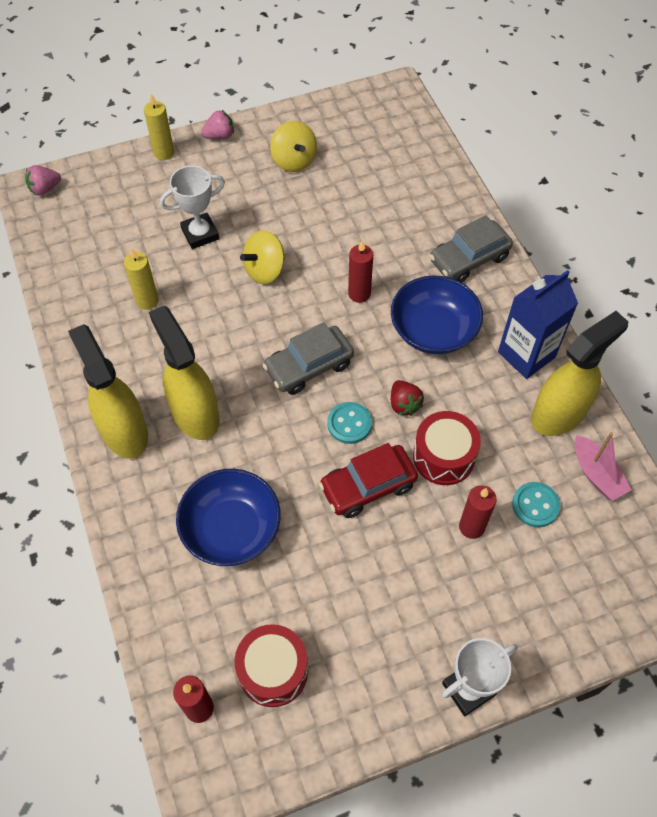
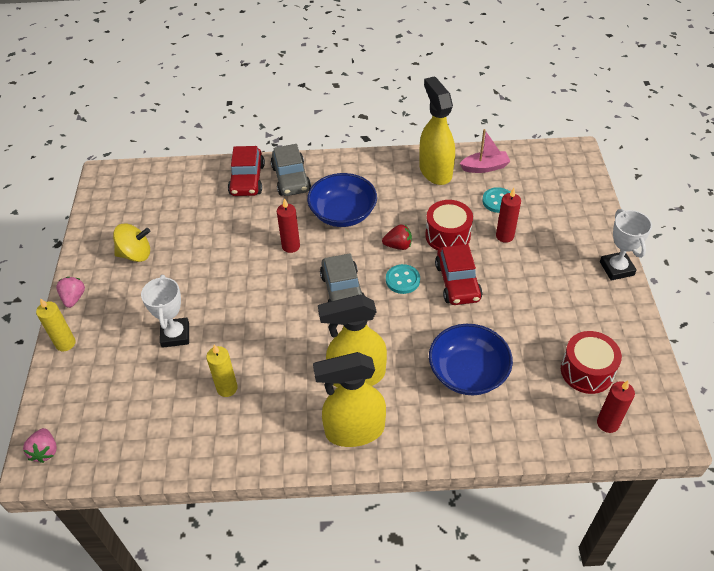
camera: 70 degrees left, 10 degrees down
(265, 270) = (238, 298): yellow spinning top -> none
(447, 217) = (247, 179): none -> red car
(526, 354) = (384, 173): blue carton -> none

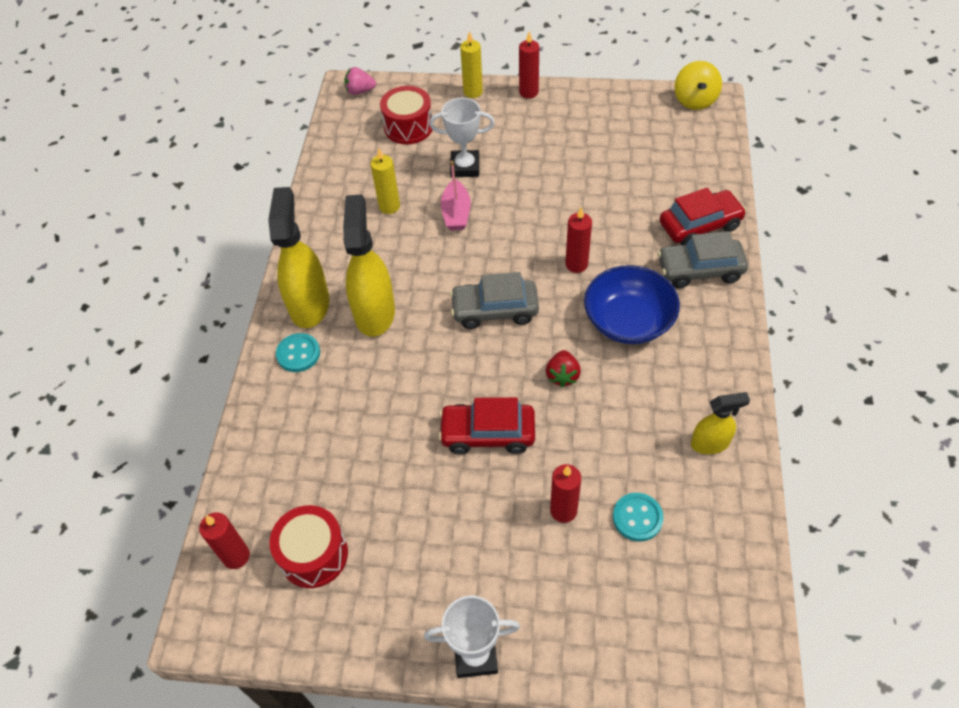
camera: 100 degrees right, 5 degrees up
(74, 298) = (528, 92): pink strawberry -> red candle
(135, 254) = (582, 132): yellow spinning top -> yellow spinning top (694, 100)
(247, 179) = (700, 225): red car -> red car turned 150 degrees clockwise
(402, 280) = (502, 373): turquoise button -> turquoise button (298, 354)
(435, 171) = (710, 443): yellow spray bottle -> yellow spray bottle, size x0.56
(447, 236) = (573, 436): red drum -> red drum (408, 127)
(468, 372) = (349, 419): blue bowl -> none
(485, 167) = (717, 515): pink boat -> pink boat (456, 213)

